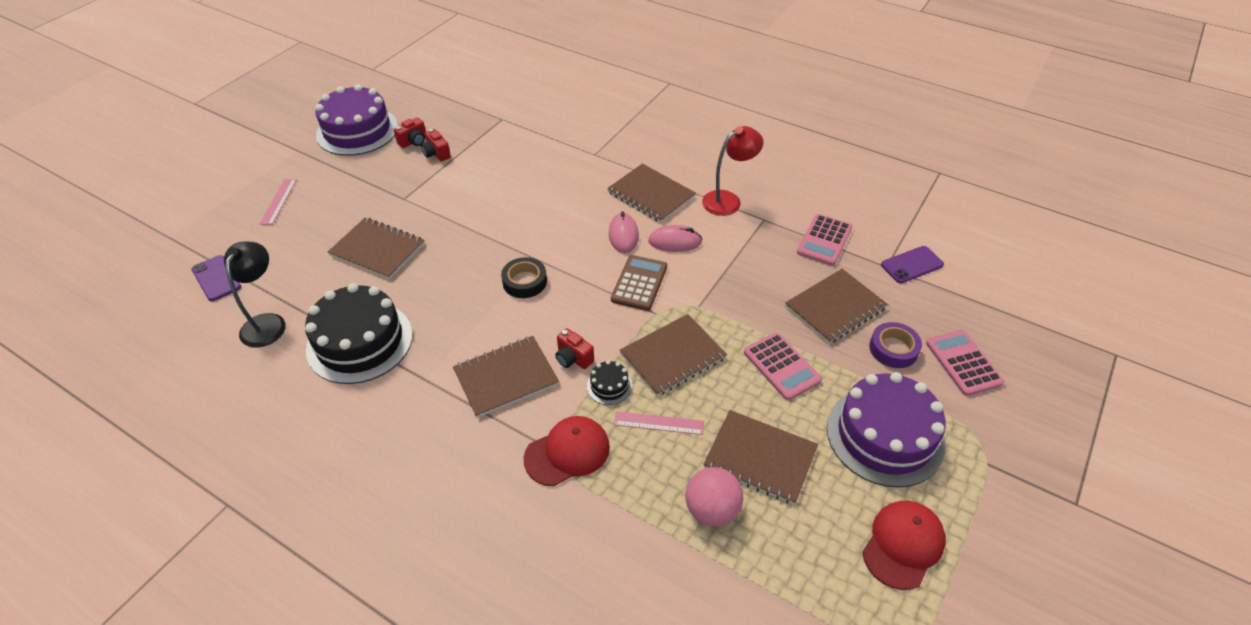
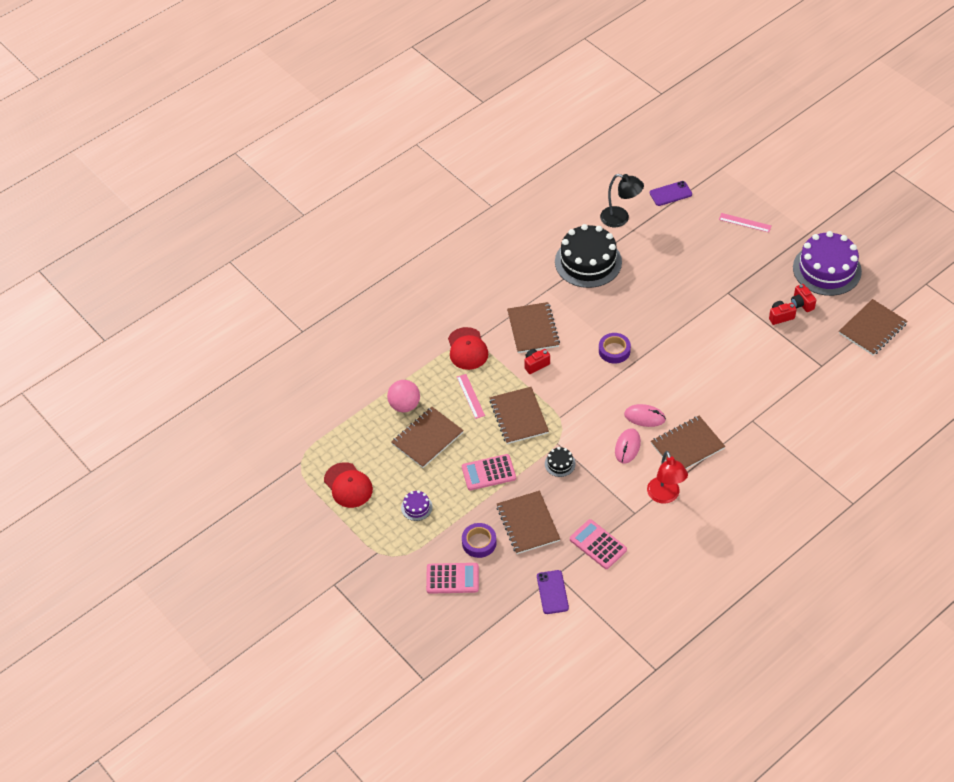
camera: 110 degrees right, 5 degrees up
(377, 250) = (673, 274): brown notebook -> brown notebook (872, 328)
(524, 282) = (614, 350): black tape -> purple tape
(609, 386) = (507, 378): black cake -> black cake (560, 464)
(639, 283) = (591, 414): brown calculator -> none
(659, 423) = (470, 396): pink ruler -> pink ruler turned 45 degrees counterclockwise
(885, 436) = (416, 507): purple cake -> purple cake, size x0.42

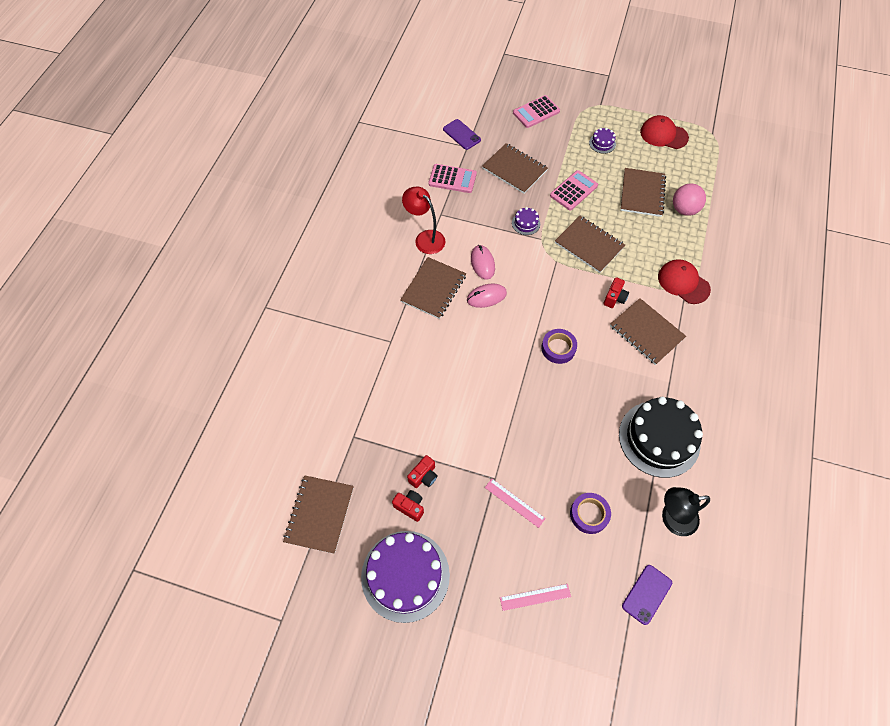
camera: 145 degrees right, 10 degrees up
(470, 396) = (642, 243): pink ruler -> pink ruler (514, 502)
(479, 542) = (538, 141): purple tape -> purple tape (589, 514)
(560, 464) = (526, 223): black cake -> purple cake

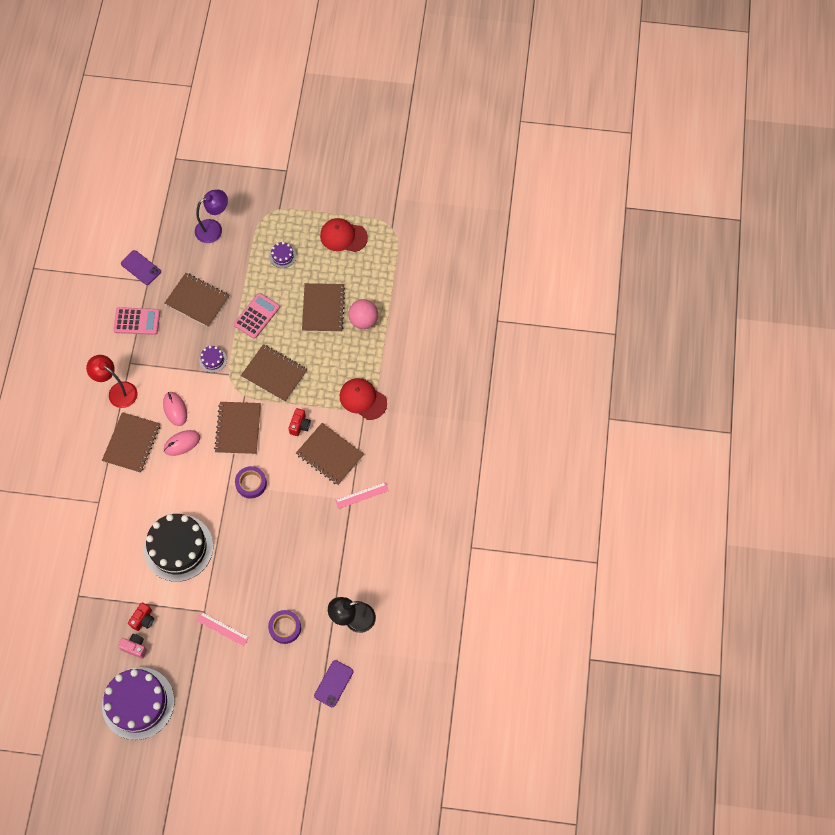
camera: 10 degrees left, 5 degrees up
(319, 514) = (59, 667): brown notebook -> brown notebook (238, 428)
(410, 507) = (135, 647): red camera -> pink camera
(535, 597) = (244, 701): pink ruler -> pink ruler (362, 495)
(536, 112) = (214, 228): pink calculator -> purple lamp
(659, 438) = (342, 552): black cake -> black cake (178, 548)

